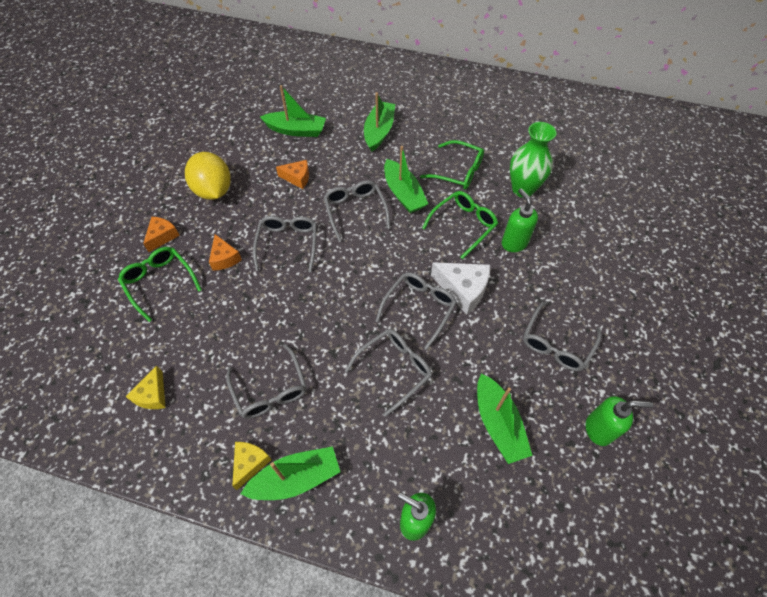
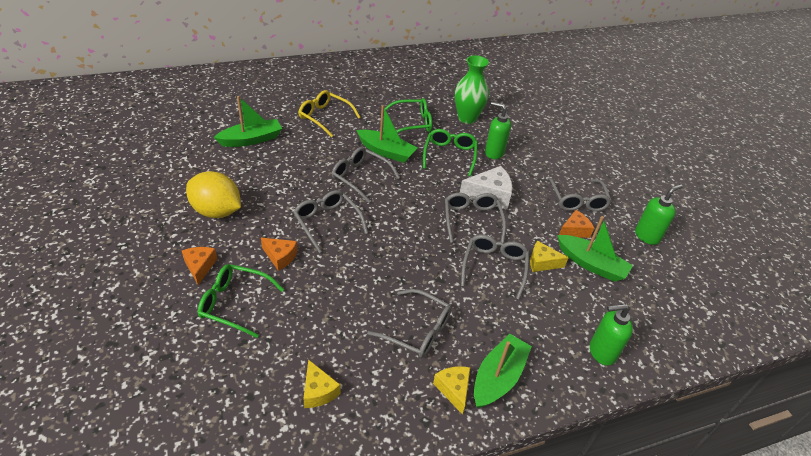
camera: 40 degrees left, 15 degrees down
(297, 178) = (287, 173): orange cheese -> orange cheese (574, 230)
(379, 131) = (325, 117): green boat -> yellow glasses
(447, 392) = (542, 262): none -> yellow cheese

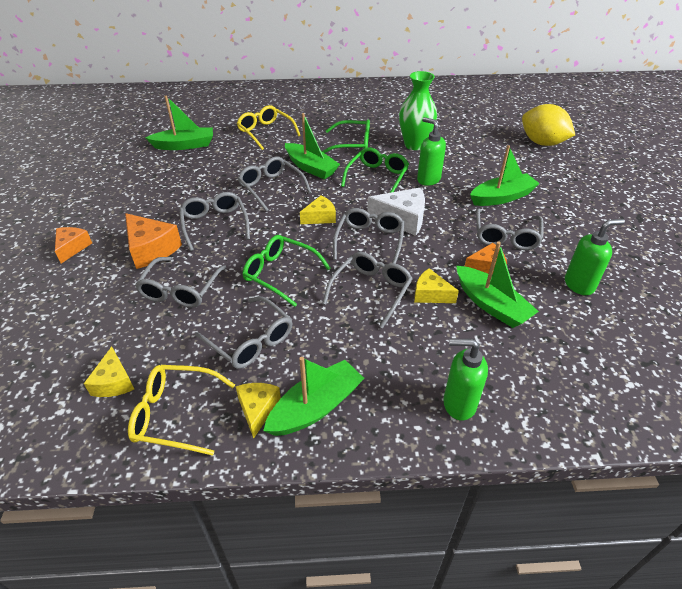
camera: 20 degrees right, 0 degrees up
(217, 211) = (116, 202): yellow lemon -> yellow lemon (542, 143)
(235, 303) = (84, 285): green glasses -> green glasses (281, 274)
(280, 257) = (151, 249): orange cheese -> orange cheese, size x1.58
(330, 293) = (181, 289): none -> grey glasses
(388, 408) = (176, 414): none -> yellow glasses
(419, 202) = (320, 217): none -> yellow cheese
(560, 163) = (502, 197): none -> green boat

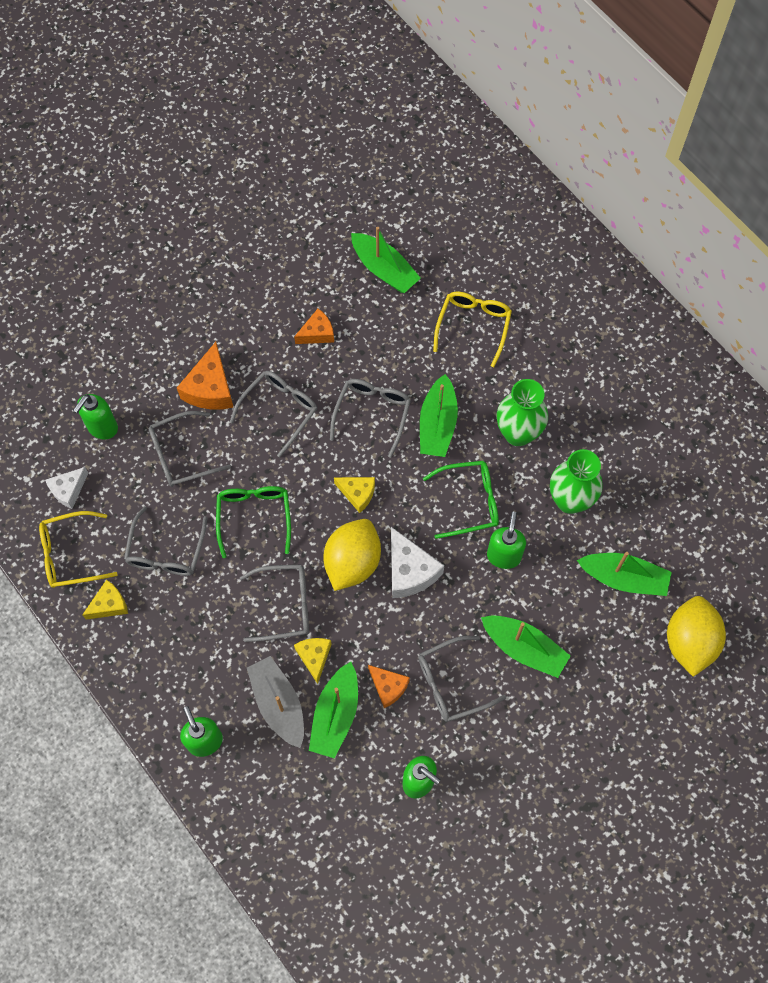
camera: 55 degrees right, 25 degrees up
(72, 248) = (168, 325): orange cheese -> orange cheese (317, 333)
(92, 327) = (102, 427): none -> green soap dispenser
(114, 382) = (68, 490): yellow cheese -> white cheese
(176, 414) = (71, 554): yellow glasses -> yellow glasses turned 75 degrees counterclockwise
(316, 407) = (136, 642): green boat -> green boat (624, 578)
(352, 144) = (518, 433): green glasses -> green vase
(369, 241) = (352, 562): grey glasses -> yellow lemon
(457, 334) = (278, 704): none -> grey boat

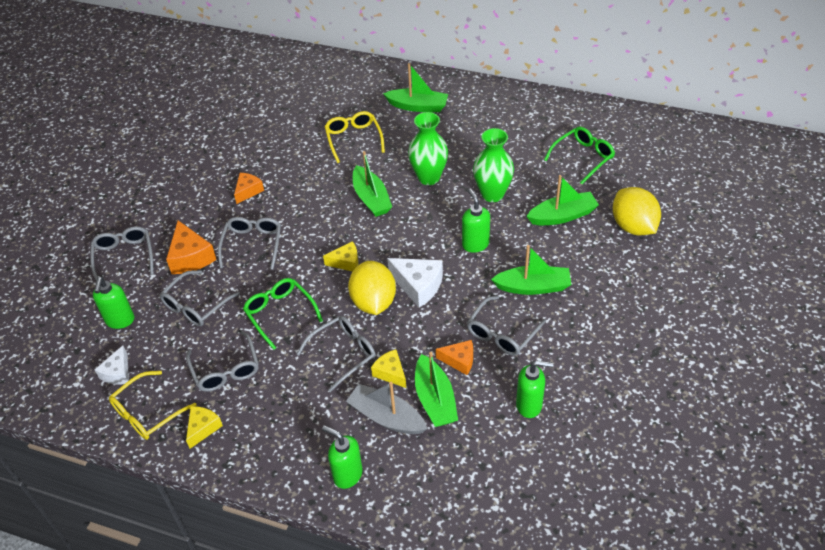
camera: 30 degrees left, 20 degrees down
(372, 414) = (321, 215): grey glasses -> grey glasses (124, 257)
(384, 269) = (270, 138): green boat -> green boat (418, 106)
(468, 502) = (427, 228): green glasses -> green glasses (582, 158)

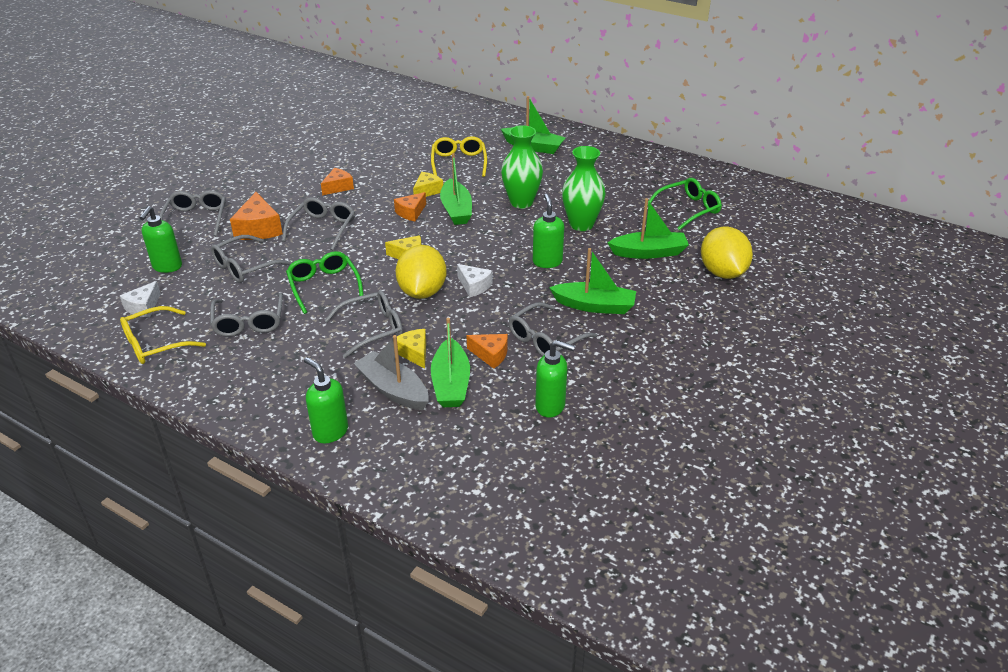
camera: 10 degrees right, 10 degrees down
(203, 428) = (203, 366): yellow cheese -> yellow cheese (427, 191)
(329, 210) = (411, 212): none -> orange cheese
(418, 286) = (474, 286): white cheese -> white cheese, size x0.63

